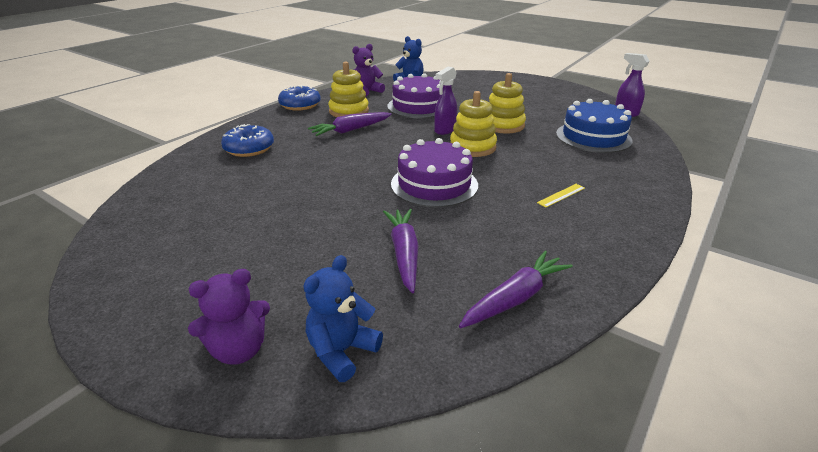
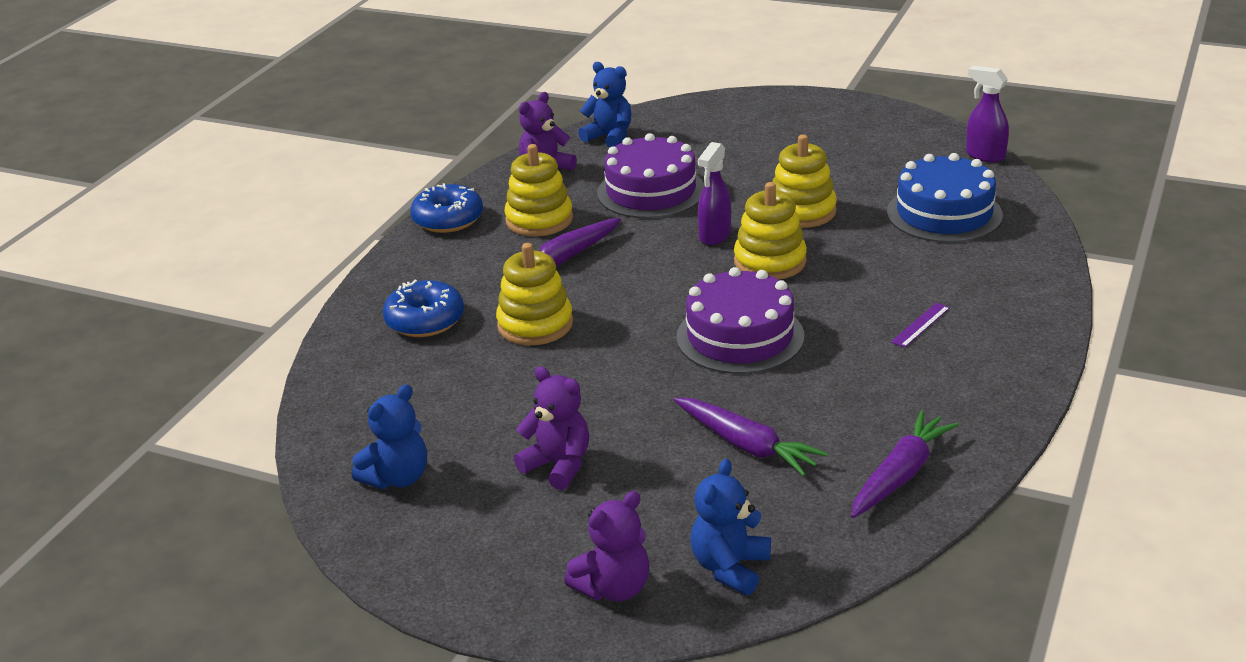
camera: 10 degrees left, 0 degrees up
(155, 234) = (397, 478): none -> blue teddy bear
(265, 245) = (558, 465): none -> purple teddy bear
(310, 160) = (535, 324): none -> yellow stacking toy
(404, 254) = (746, 445): purple carrot -> purple carrot turned 150 degrees clockwise
(561, 195) = (920, 325): yellow ruler -> purple ruler

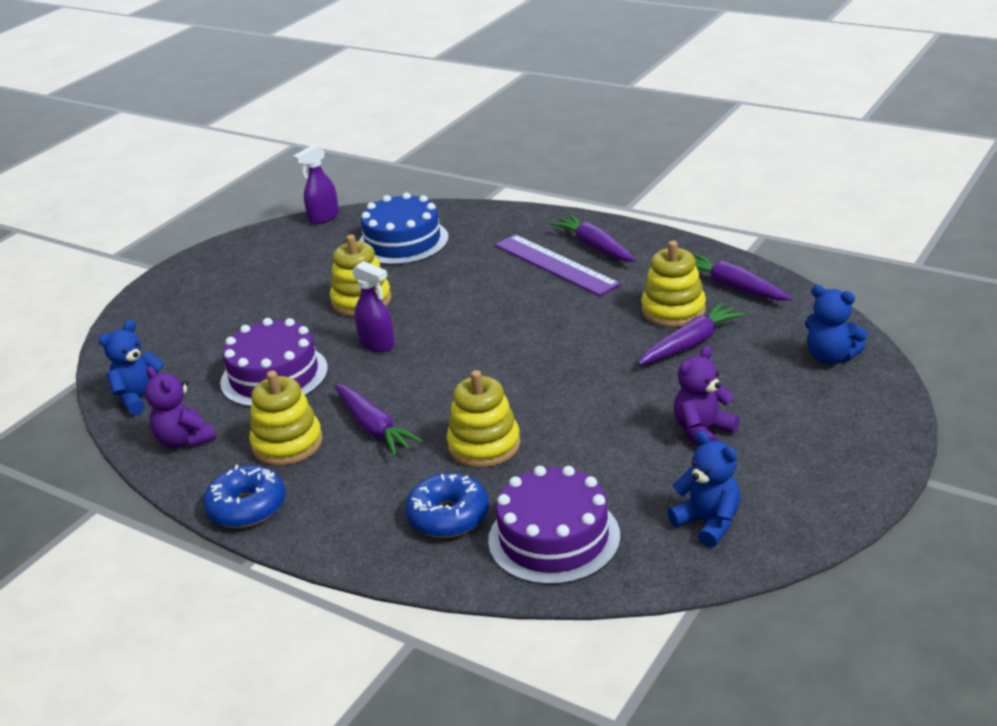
camera: 80 degrees left, 0 degrees up
(614, 588) = (854, 406): purple teddy bear -> none
(740, 336) = (543, 339): purple cake -> purple cake (554, 538)
(770, 262) = (435, 320): yellow stacking toy -> yellow stacking toy (673, 310)
(920, 325) = (555, 264): purple ruler -> purple ruler, size x2.34
(977, 350) = (595, 247): none -> purple carrot

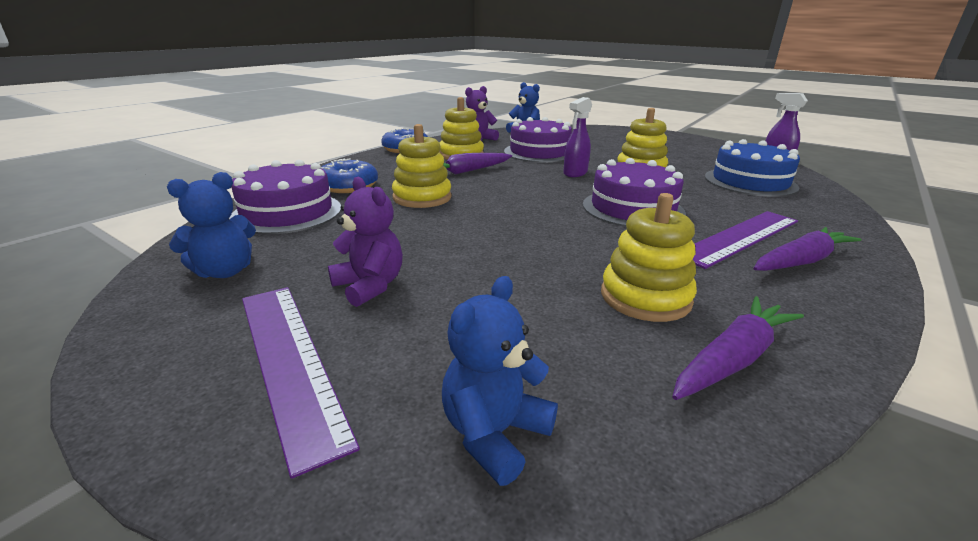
camera: 90 degrees right, 5 degrees down
(495, 310) = (632, 208): none -> purple cake
(690, 344) = (559, 300): purple carrot -> none
(809, 440) = (290, 360): none -> purple ruler

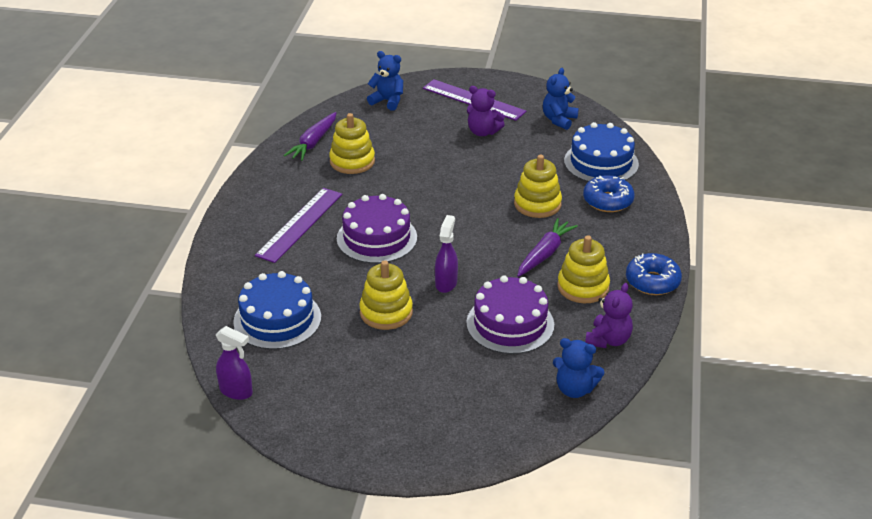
camera: 155 degrees right, 10 degrees up
(287, 212) = (601, 162): purple cake -> blue cake
(494, 434) = (388, 101): blue teddy bear -> blue teddy bear turned 75 degrees counterclockwise
(800, 261) = (267, 211): purple carrot -> none

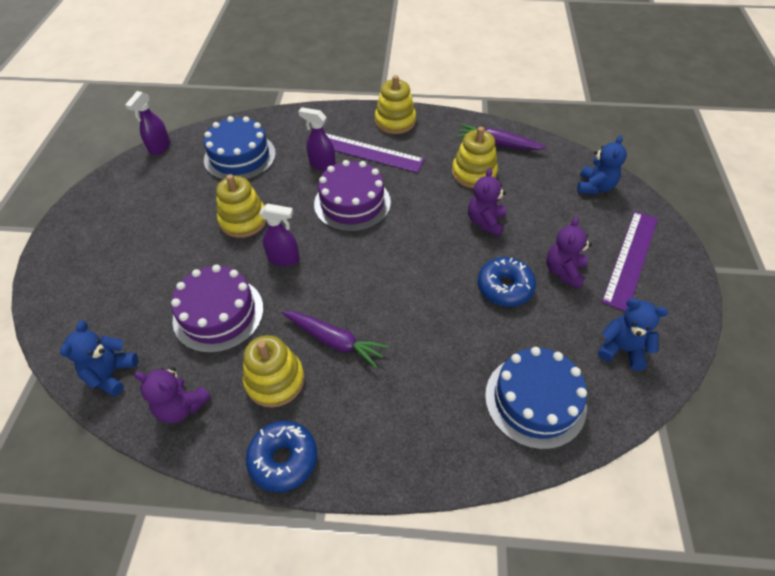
camera: 85 degrees right, 15 degrees up
(310, 257) = (322, 164): none -> purple spray bottle
(419, 162) = (485, 222): none -> purple teddy bear
(537, 204) = (428, 331): yellow stacking toy -> yellow stacking toy (395, 121)
(608, 201) = (448, 408): blue donut -> blue donut (504, 287)

